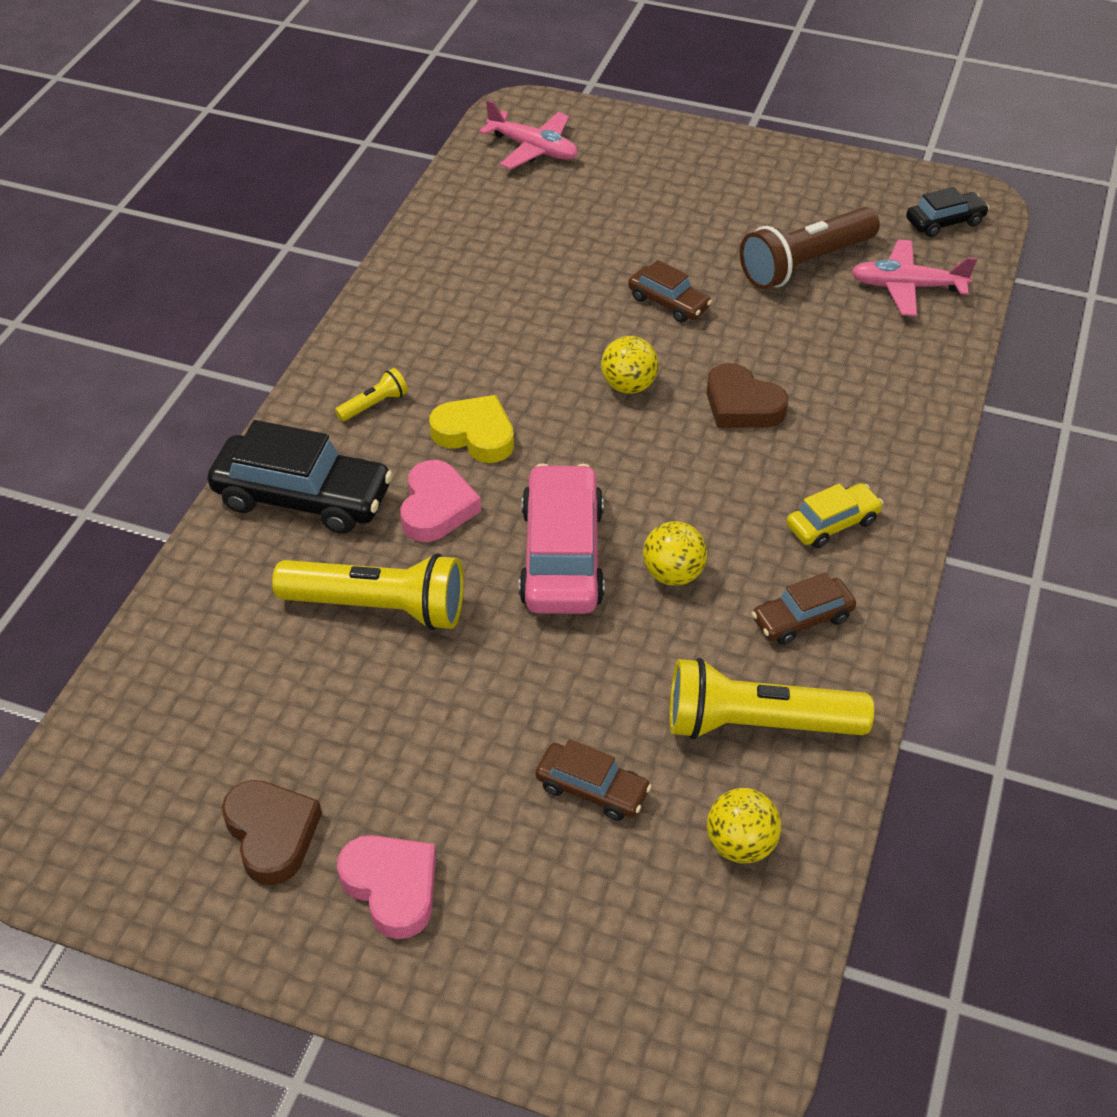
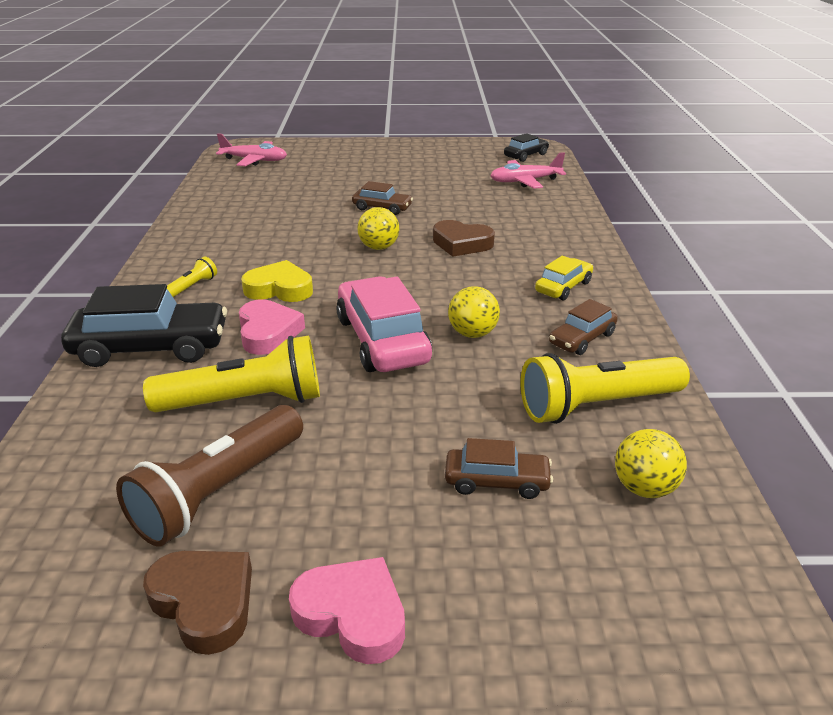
camera: 20 degrees left, 15 degrees down
(804, 264) = (457, 181): brown flashlight -> brown flashlight (218, 491)

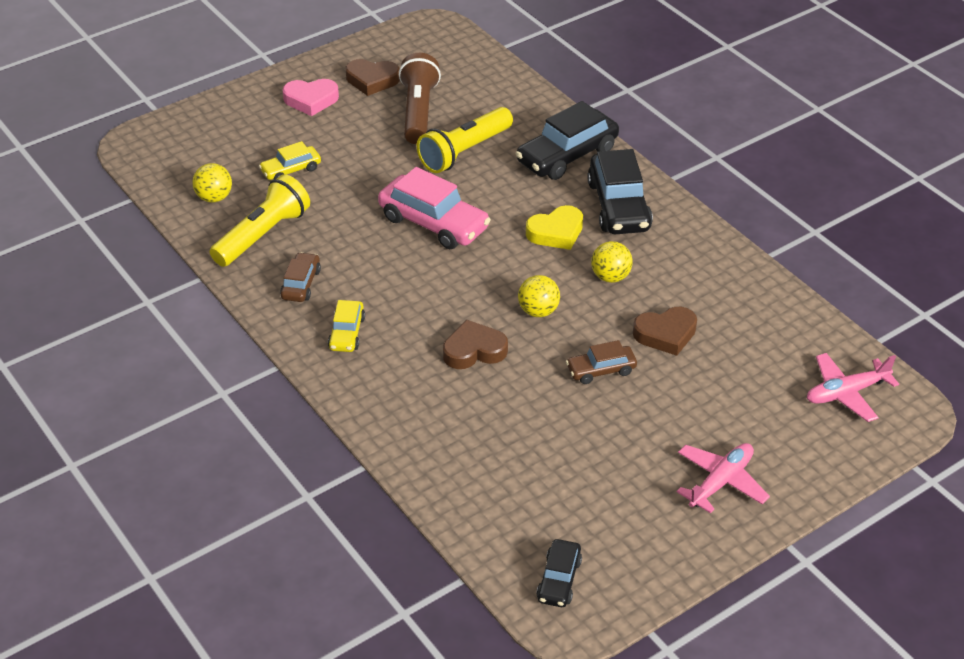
camera: 145 degrees right, 10 degrees up
(192, 287) = (618, 206): yellow flashlight -> black car
(268, 332) = (513, 196): pink heart -> none
(308, 209) = (666, 334): none -> brown heart
(472, 334) = (379, 255): yellow ball -> yellow ball (610, 277)
(496, 482) = (291, 170): brown car -> yellow car
(525, 181) = (506, 503): pink plane -> pink plane (720, 482)

